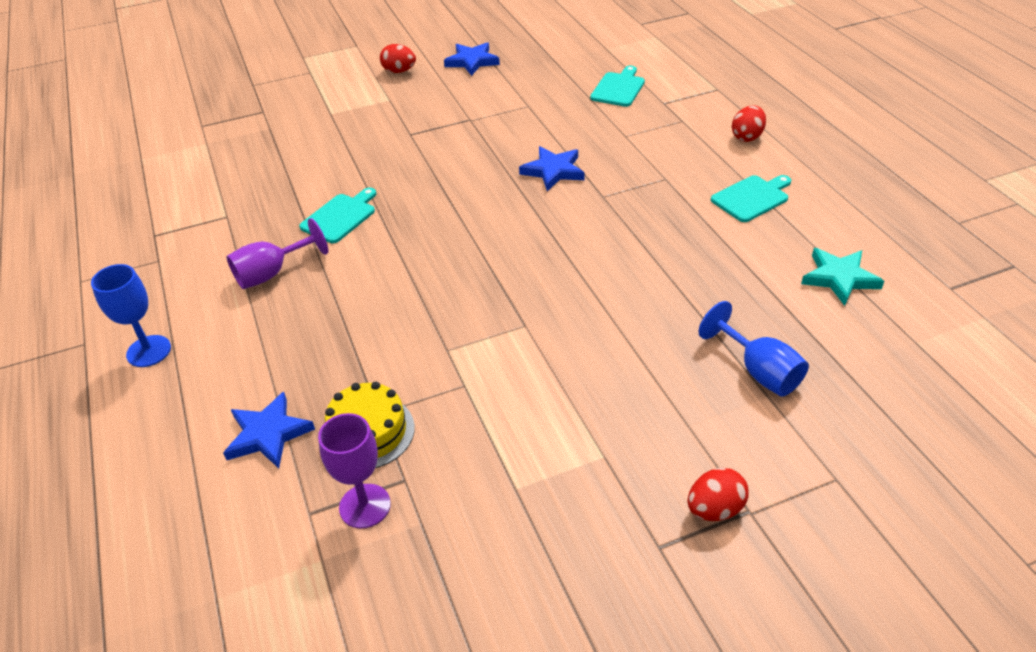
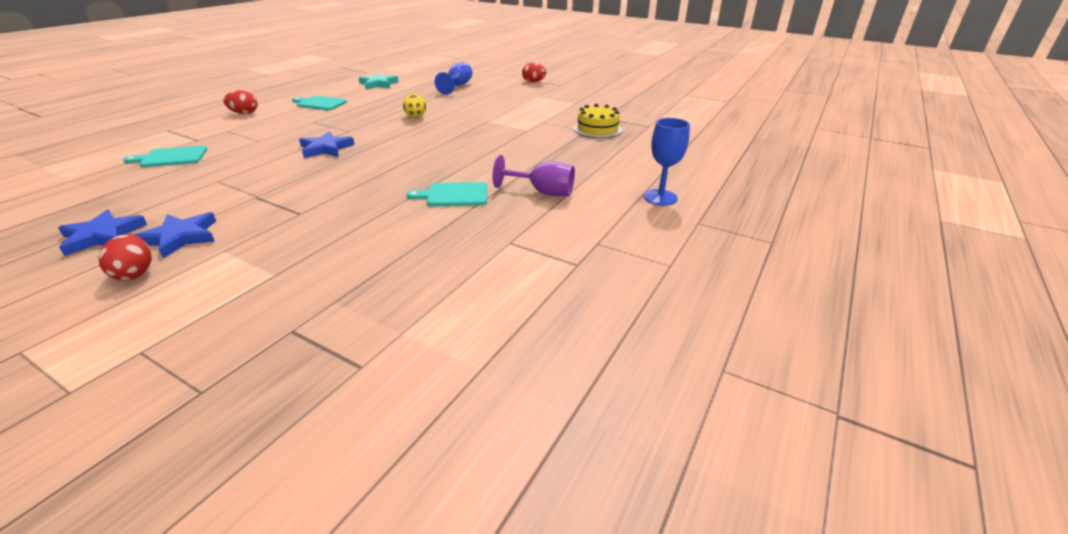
camera: 130 degrees left, 10 degrees down
(268, 434) = (637, 145): blue star -> blue star (180, 237)
(365, 506) = (627, 119): purple goblet -> none
(607, 264) = (416, 117): none -> yellow egg

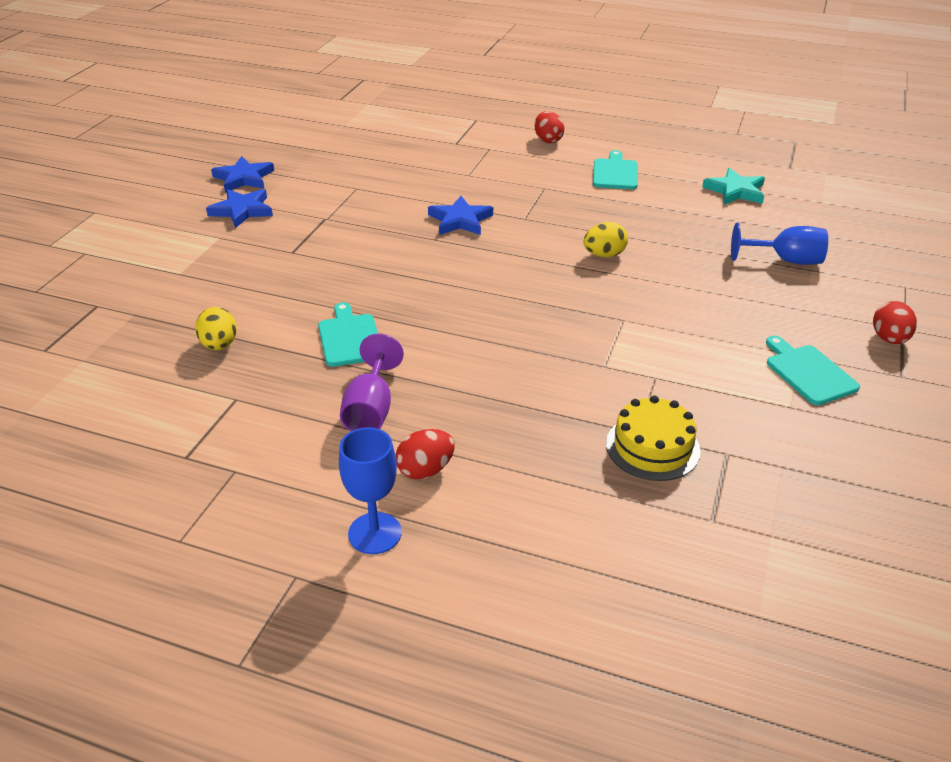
camera: 80 degrees right, 5 degrees up
(135, 273) = (185, 213): red egg -> red egg (425, 470)
(171, 157) = (405, 147): turquoise cutting board -> turquoise cutting board (808, 372)
(427, 249) = (219, 345): none -> yellow egg

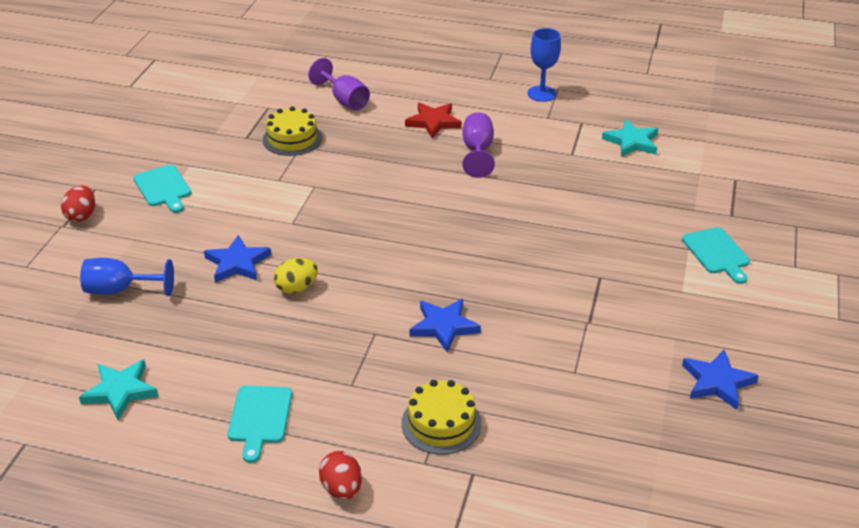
camera: 175 degrees right, 0 degrees up
(134, 415) = (632, 142): none -> turquoise star
(219, 345) = (607, 188): yellow egg -> none
(242, 210) = (684, 328): blue star -> blue star (237, 263)
(349, 338) = (511, 198): turquoise cutting board -> turquoise cutting board (717, 253)
(375, 533) = (455, 95): blue goblet -> blue goblet (541, 94)
(425, 470) = (433, 122): red egg -> red star
(473, 165) = (441, 423): none -> yellow cake
(577, 530) = (344, 100): none -> purple goblet

